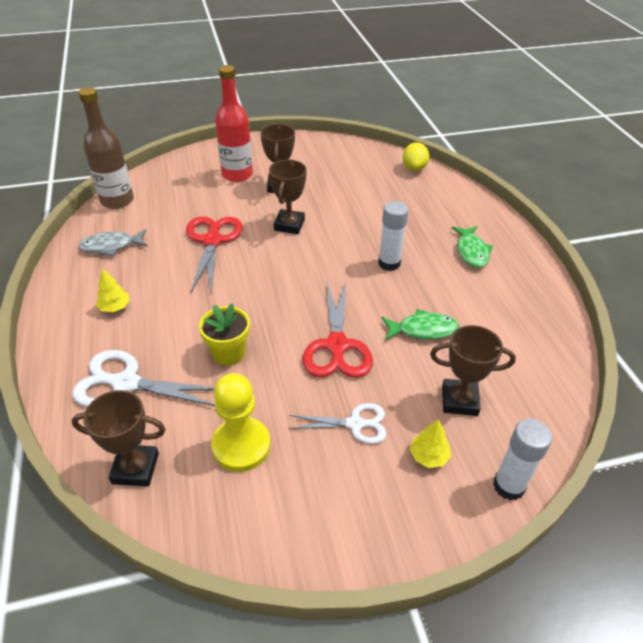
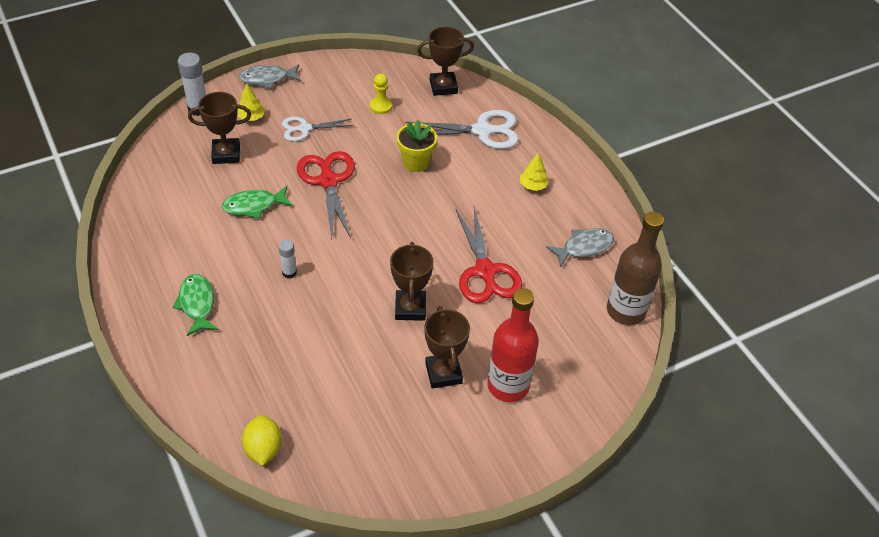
camera: 165 degrees right, 5 degrees up
(241, 446) = (381, 106): yellow pawn -> yellow pawn, size x0.56
(389, 263) = (289, 273): white glue stick -> white glue stick, size x0.60
(403, 534) = (267, 79): none -> grey fish

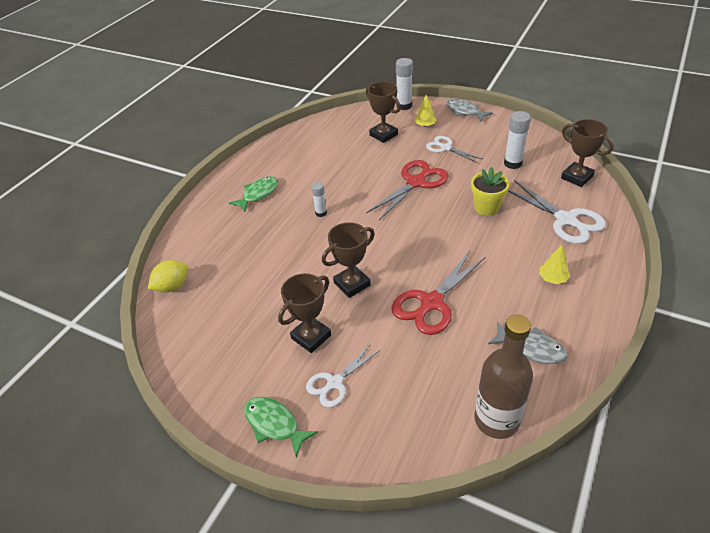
camera: 60 degrees right, 5 degrees down
(254, 206) = (357, 168): green fish -> green fish (274, 424)
(381, 106) = (512, 163): yellow pawn -> white glue stick
(508, 385) = (335, 383): red bottle -> white scissors

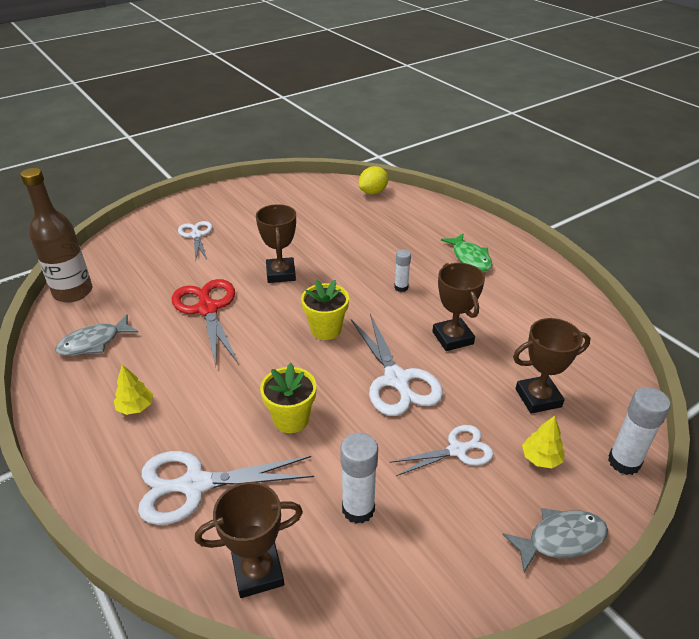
camera: 115 degrees right, 5 degrees down
(172, 286) = (373, 192): yellow lemon -> yellow lemon turned 60 degrees clockwise
(274, 424) = (197, 205): green fish -> none
(311, 337) = (249, 237): brown trophy -> brown trophy (452, 338)
(398, 229) = (326, 329): none -> yellow flower pot
(416, 182) = (396, 380): red scissors -> white scissors

